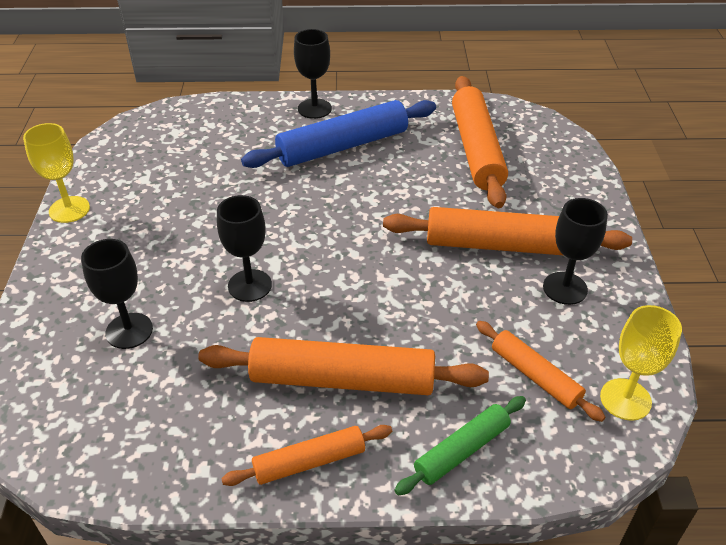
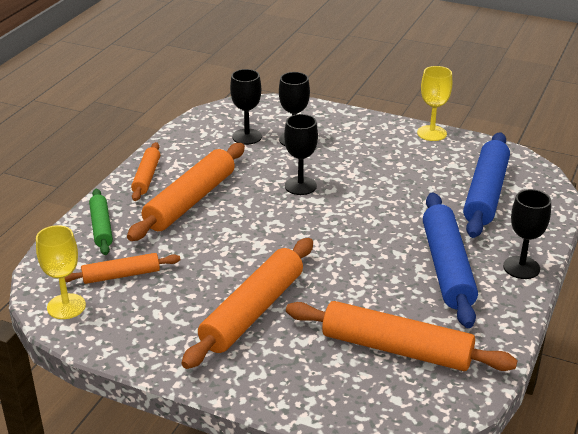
camera: 115 degrees right, 10 degrees down
(196, 147) = (485, 193): none -> blue rolling pin
(565, 288) = (181, 324): black goblet -> black goblet (247, 137)

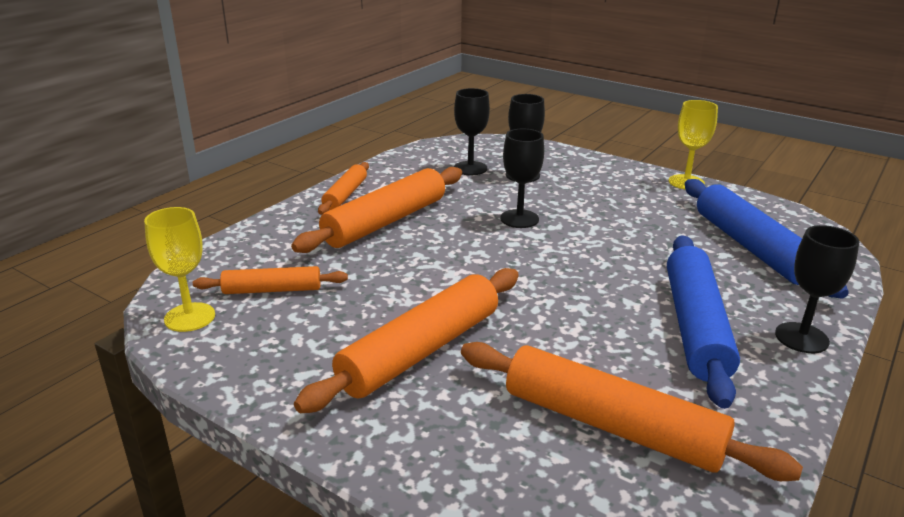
camera: 10 degrees right, 5 degrees down
(101, 227) = (273, 238): green rolling pin -> none
(485, 193) = (751, 247): blue rolling pin -> blue rolling pin turned 45 degrees counterclockwise

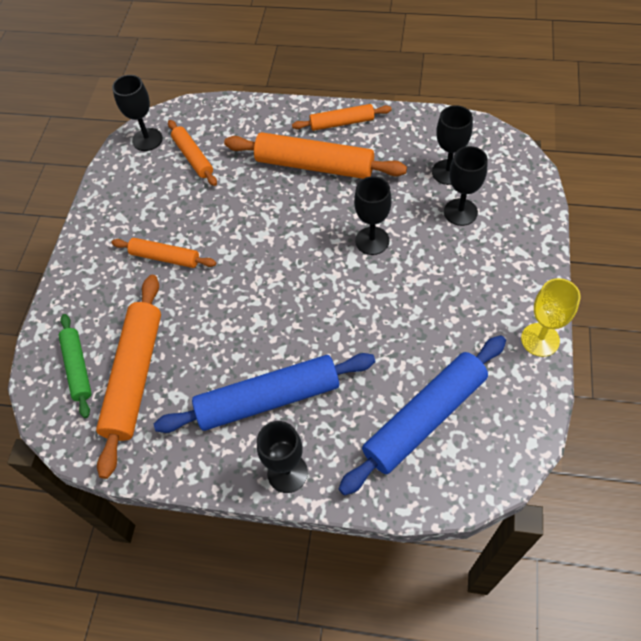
camera: 70 degrees right, 30 degrees up
(189, 317) = (147, 139): yellow goblet -> black goblet
(420, 351) = (165, 257): orange rolling pin -> orange rolling pin, size x0.56
(564, 484) = (78, 368): none -> green rolling pin

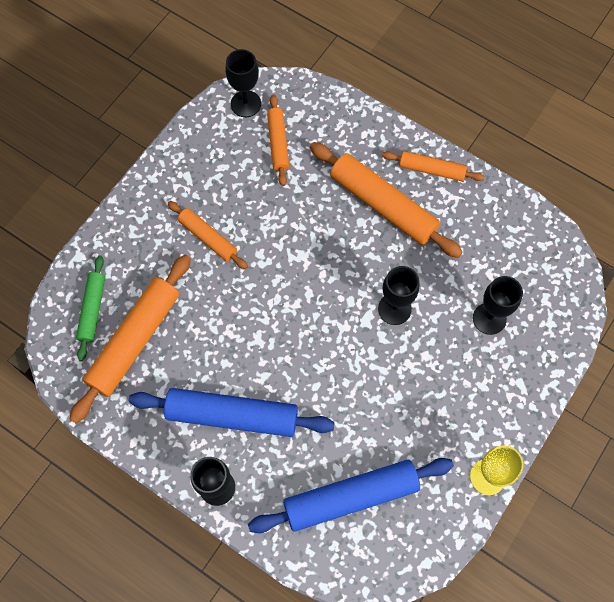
camera: 20 degrees right, 10 degrees up
(448, 172) = (501, 271): black goblet -> none

